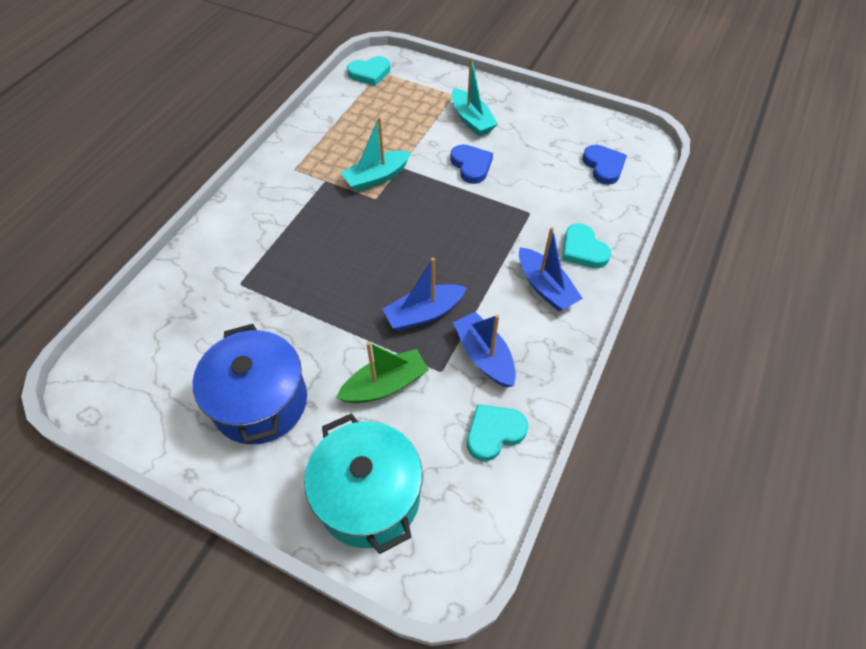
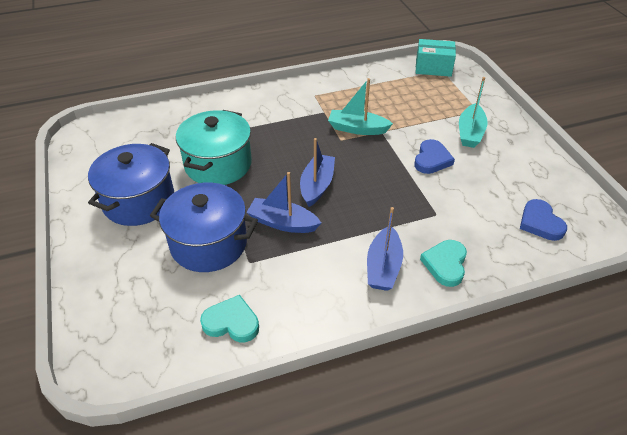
camera: 45 degrees right, 10 degrees down
(369, 73) = (433, 68): turquoise heart -> turquoise box
(369, 496) = (122, 293): turquoise pot -> turquoise pot (218, 164)
(385, 385) = (209, 243): green boat -> blue pot
(484, 356) = (286, 275): blue boat -> blue boat (317, 185)
(603, 166) = (540, 223): blue heart -> blue heart turned 135 degrees clockwise

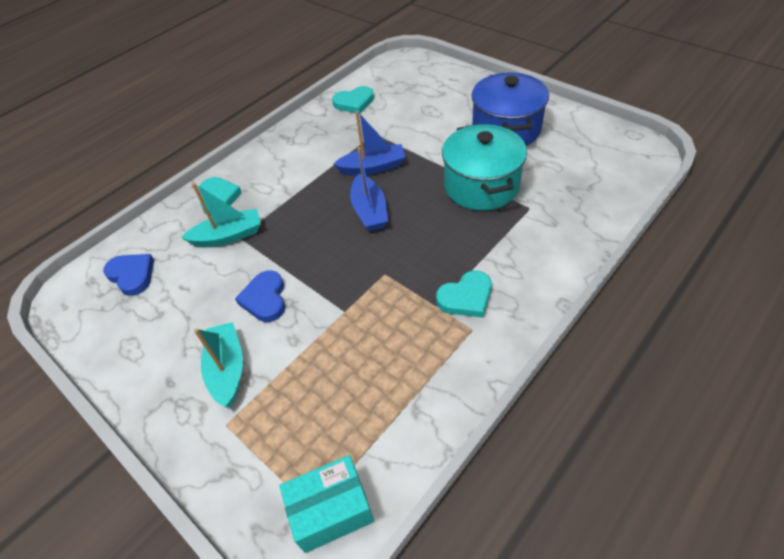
camera: 155 degrees right, 5 degrees up
(209, 243) = (416, 130): blue pot -> none
(303, 109) = (466, 297): none -> turquoise heart
(357, 129) = (376, 300): turquoise boat -> turquoise boat (228, 236)
(383, 267) = (269, 174): blue boat -> none

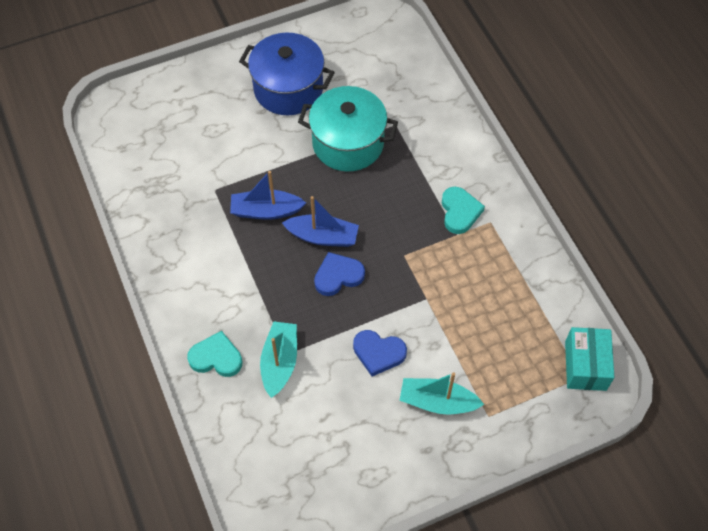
camera: 70 degrees left, 10 degrees up
(132, 275) = (279, 461): blue heart -> blue heart (338, 276)
(354, 103) = (148, 186): turquoise heart -> none
(373, 167) = (266, 211): blue boat -> blue boat turned 105 degrees counterclockwise

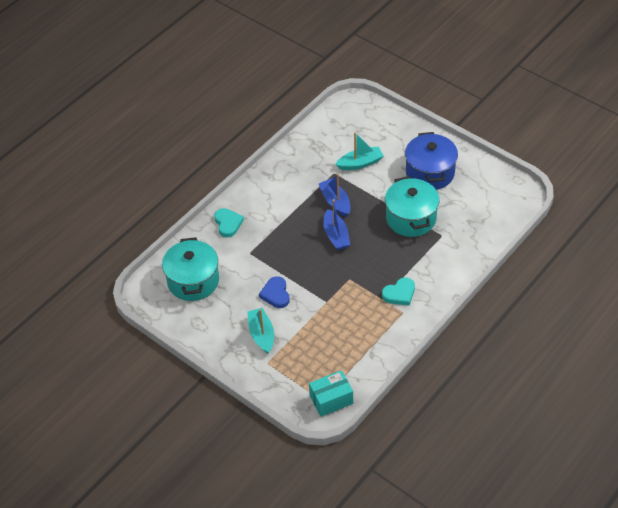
camera: 65 degrees right, 10 degrees down
(280, 362) = (242, 252): turquoise boat -> turquoise boat (360, 163)
(292, 450) = (193, 281): none -> turquoise pot
(338, 276) = (314, 254): blue heart -> none

